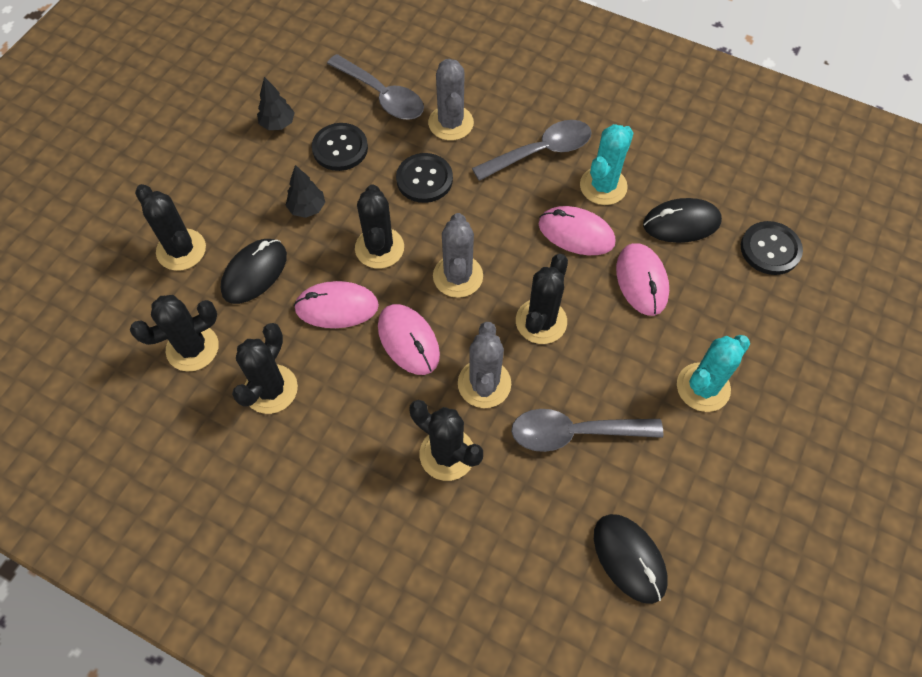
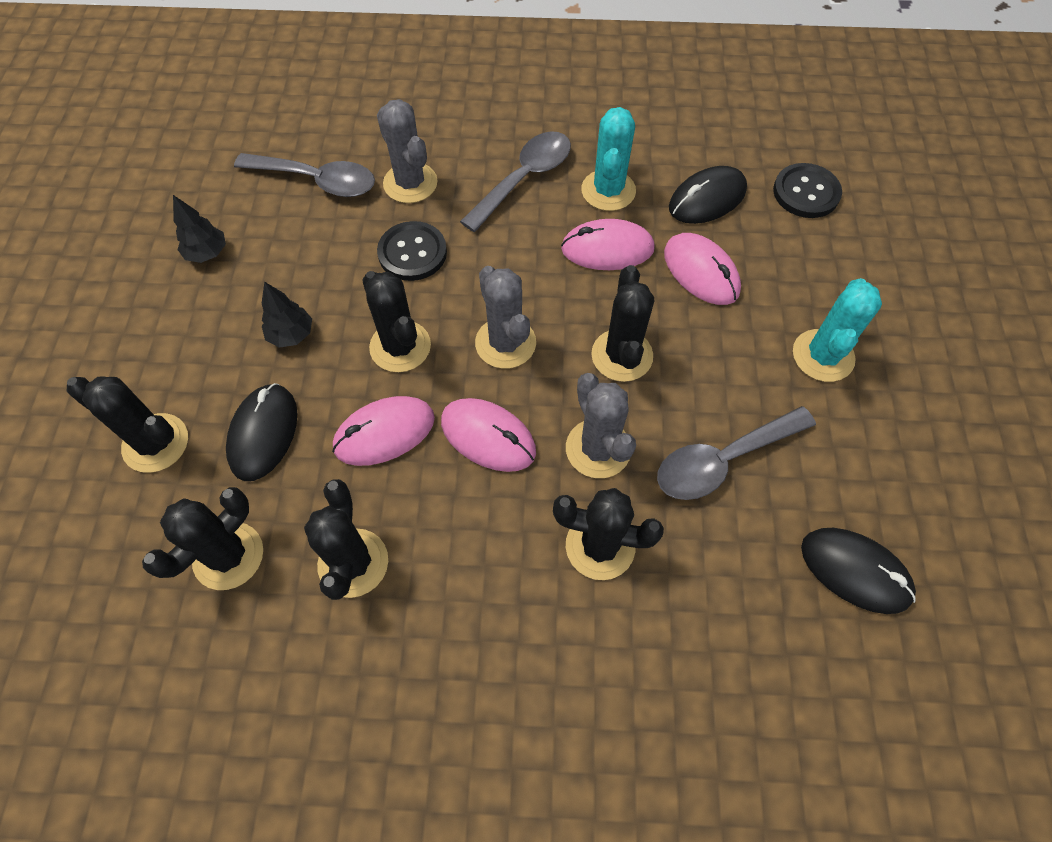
camera: 25 degrees left, 0 degrees up
(340, 148) = (297, 254): black button -> none

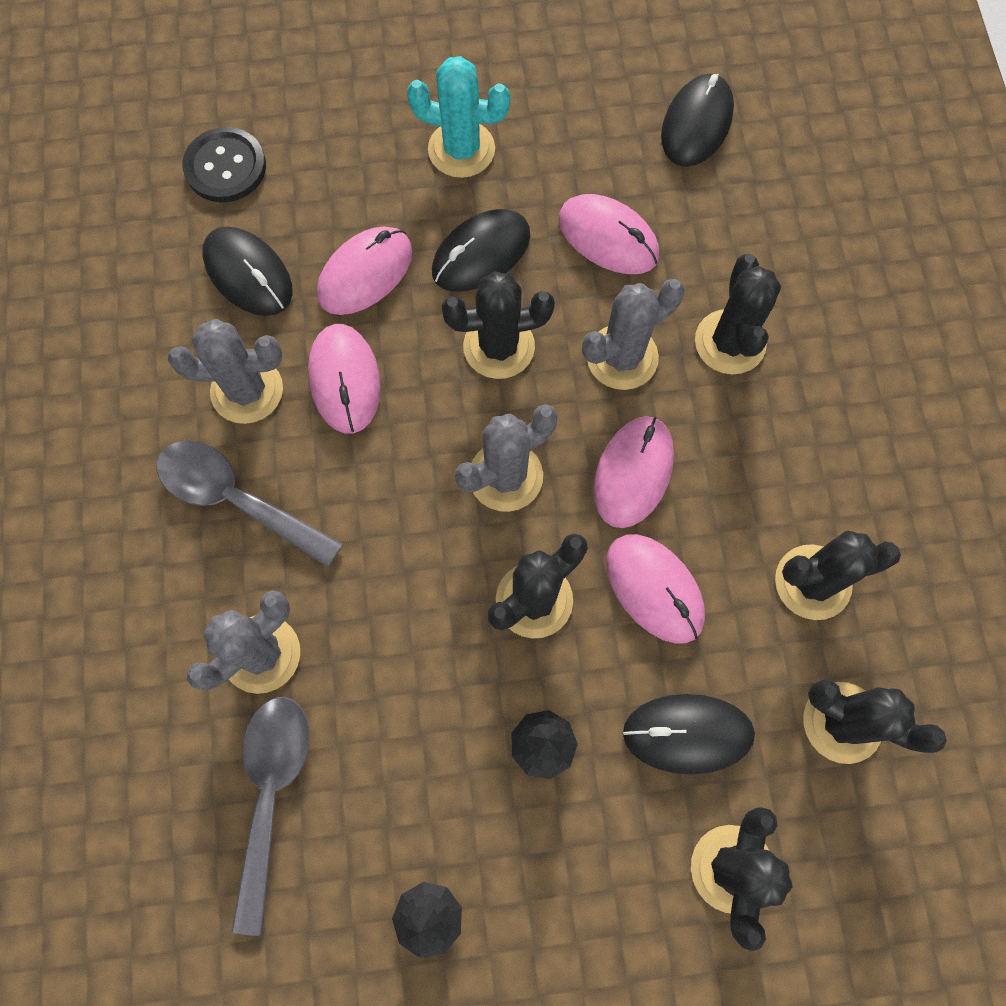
camera: 100 degrees left, 10 degrees up
(412, 253) = (385, 620): black button -> none
(608, 190) = (247, 390): turquoise cactus -> grey cactus
(713, 355) = (481, 253): none -> black mouse
(723, 460) = (608, 238): grey spoon -> pink mouse

